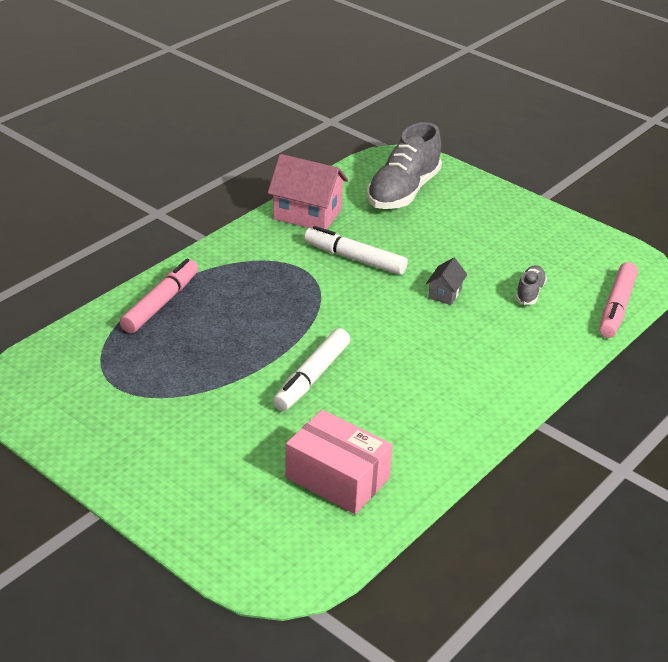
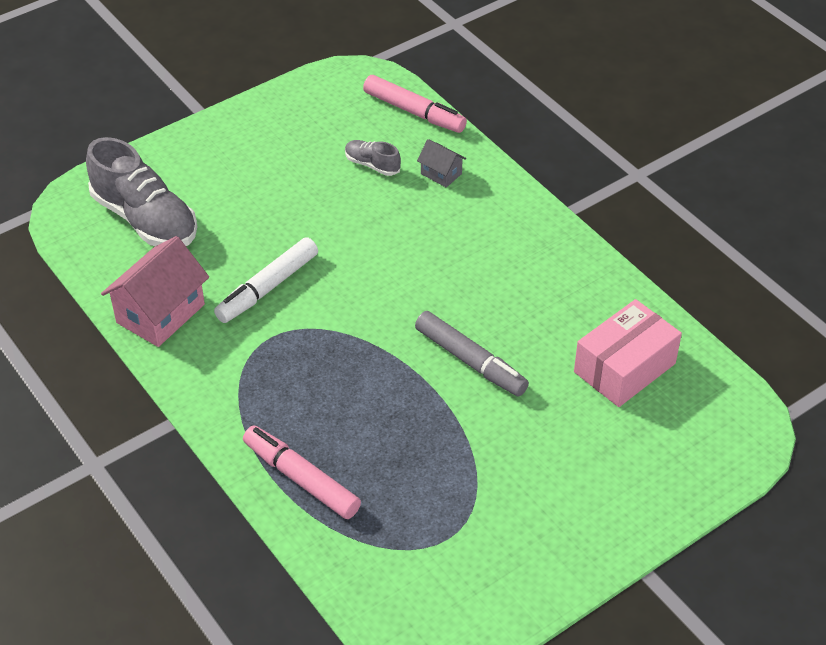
camera: 75 degrees left, 10 degrees up
(312, 377) = (470, 361): white marker -> grey marker
(445, 293) = (355, 228): grey house -> grey house (441, 174)

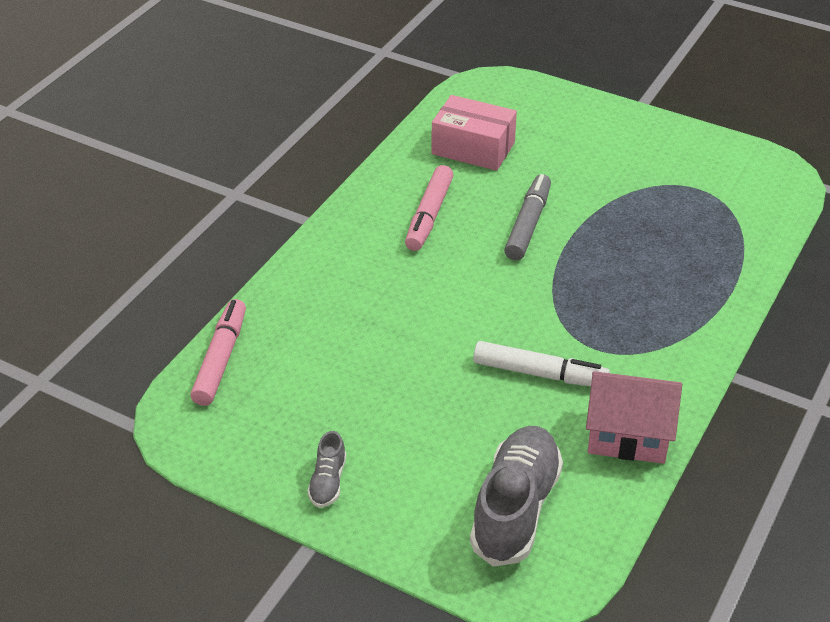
camera: 115 degrees left, 5 degrees down
(301, 479) = (718, 275): pink marker -> pink marker (429, 215)
(372, 165) = (323, 362): grey shoe -> grey shoe (328, 482)
(441, 174) = (308, 310): grey house -> none

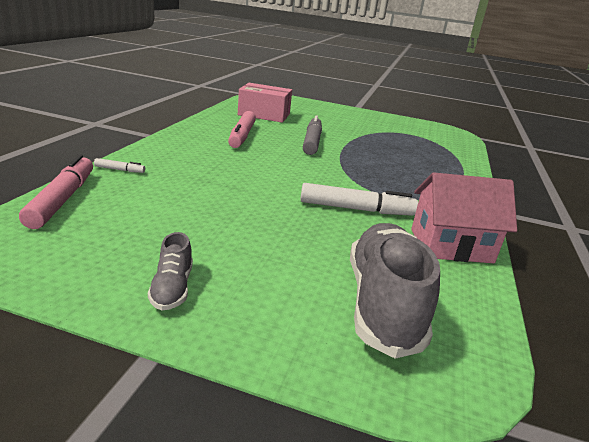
camera: 15 degrees left, 15 degrees down
(273, 304) = (120, 170): none -> white marker

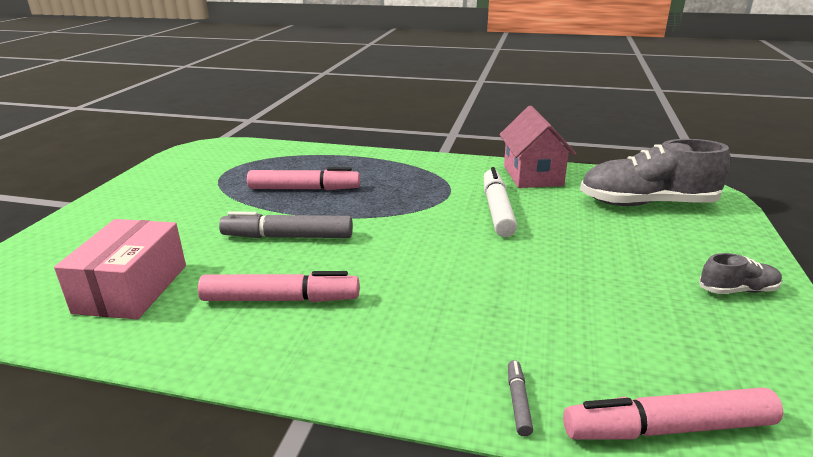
camera: 90 degrees left, 0 degrees up
(120, 170) = (518, 402): white marker -> grey marker
(386, 151) = (304, 189): none -> pink marker

